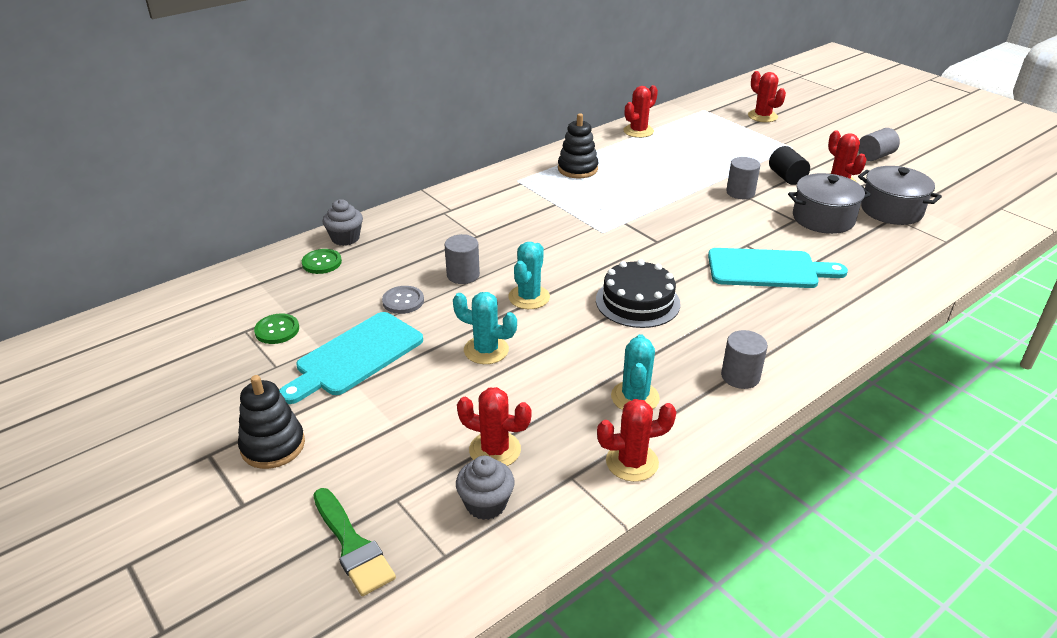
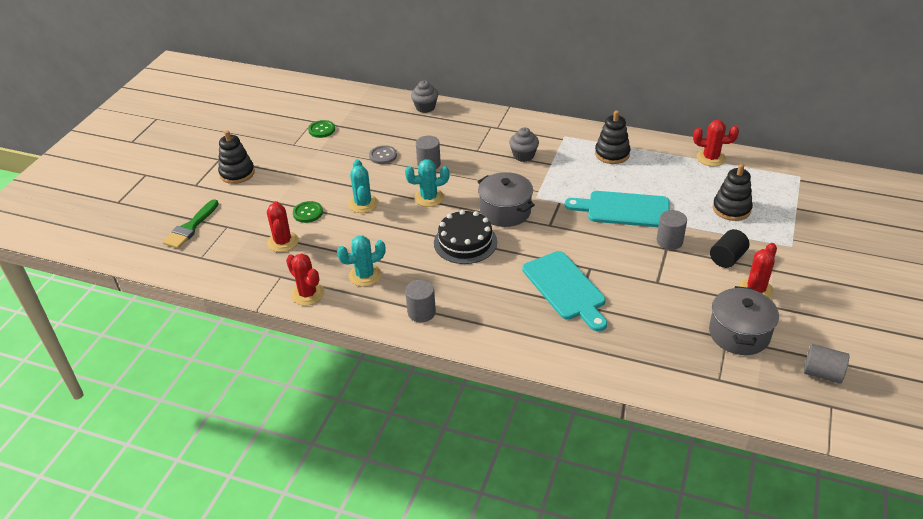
camera: 60 degrees right, 5 degrees up
(322, 262) = (393, 112): green button -> green button (308, 213)
(356, 356) = (321, 164): turquoise cutting board -> turquoise cutting board (624, 209)
(486, 504) = (242, 255): grey cupcake -> grey cupcake (523, 155)
(720, 150) = (731, 209): none -> black stacking toy
(762, 116) = (833, 212): red cactus -> none
(823, 219) = (677, 297): grey pot -> grey pot (505, 211)
(875, 156) = (840, 300): grey cylinder -> grey cylinder (822, 373)

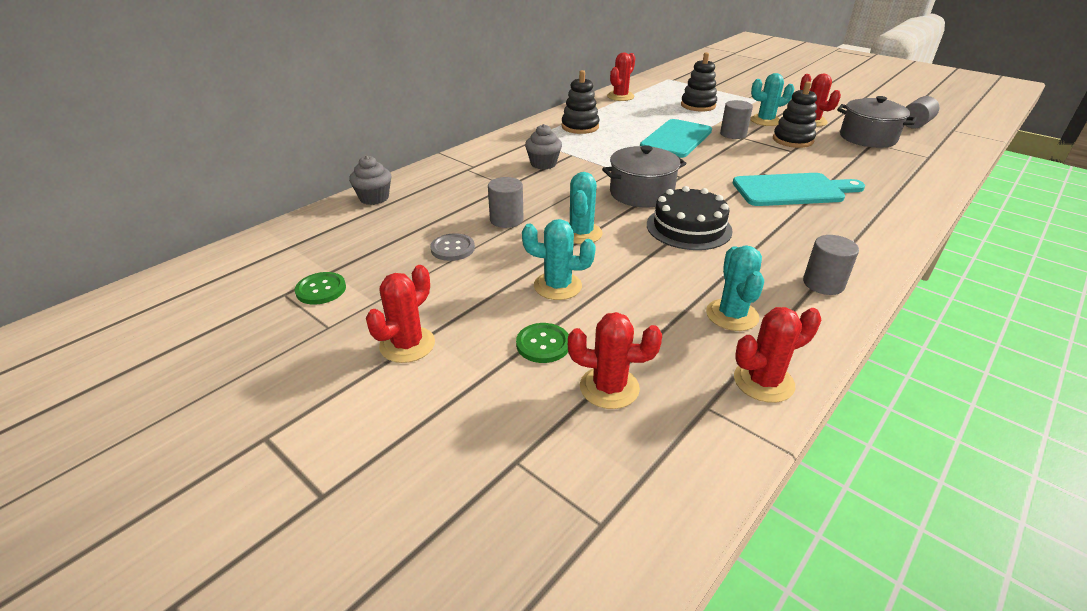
camera: 70 degrees left, 5 degrees down
(190, 227) = (480, 530): green brush -> none
(237, 173) = (345, 416): black stacking toy -> black stacking toy (792, 140)
(290, 172) = (407, 345): none -> red cactus
(727, 258) = (765, 121): black cylinder -> turquoise cactus

